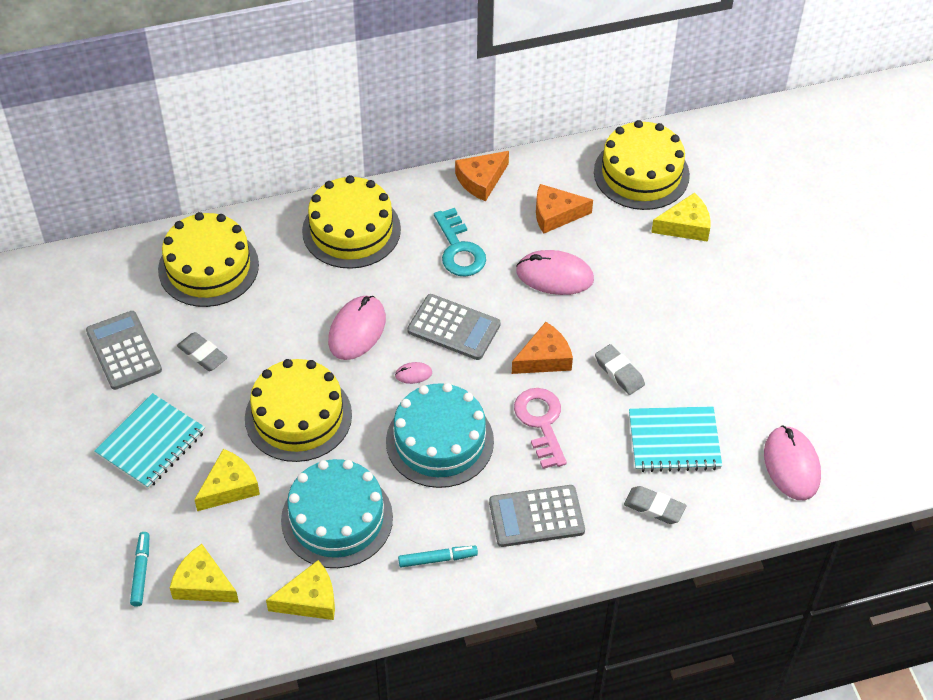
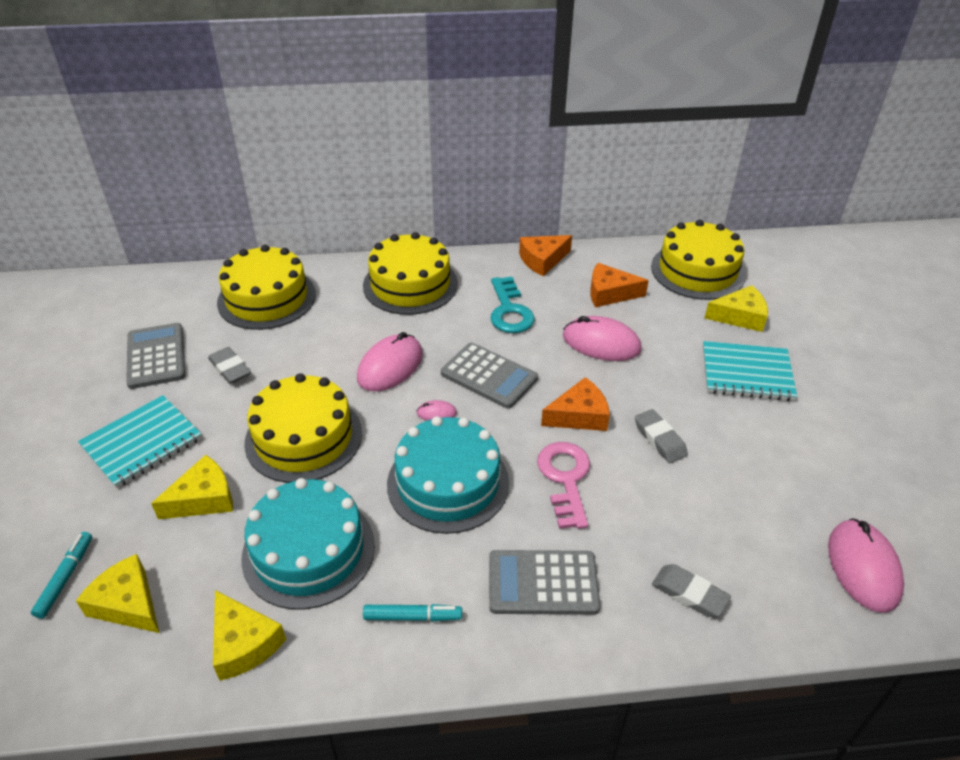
camera: 10 degrees right, 10 degrees down
(309, 599) = (244, 643): yellow cheese -> yellow cheese turned 60 degrees clockwise
(674, 441) = (718, 519): turquoise notebook -> turquoise notebook (747, 373)

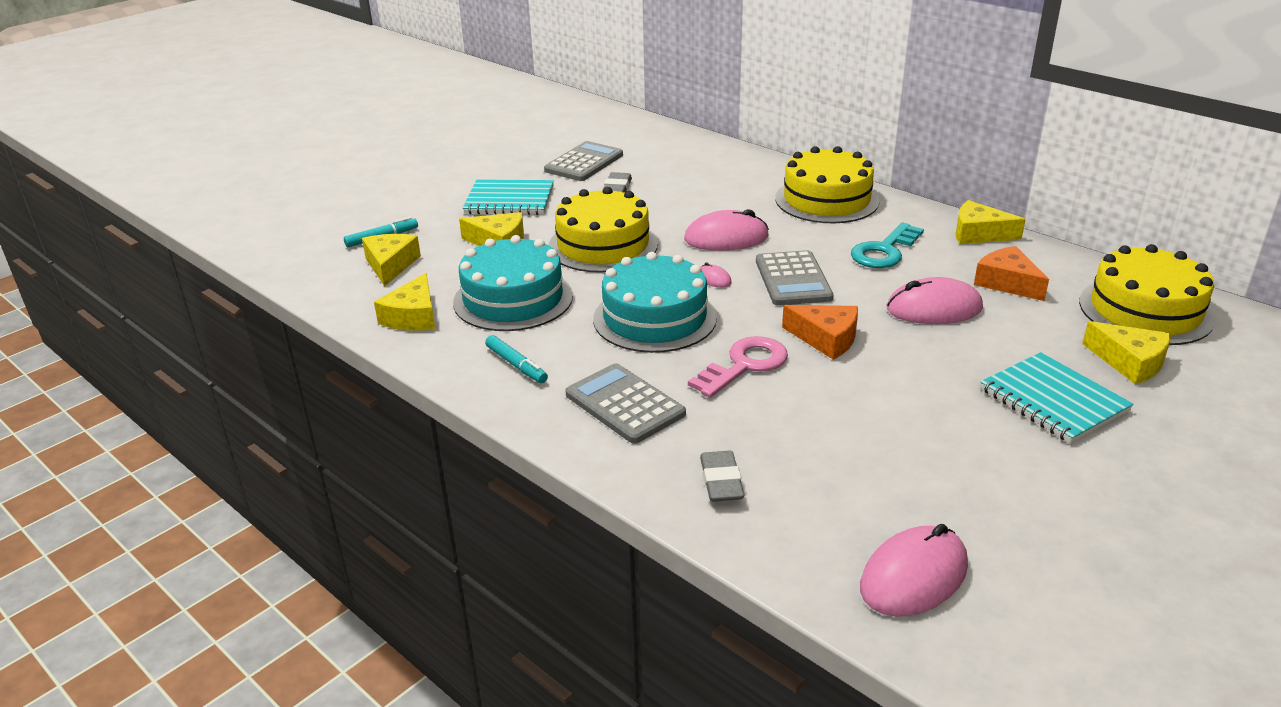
camera: 50 degrees right, 10 degrees down
(267, 298) = (703, 163): yellow cake -> none
(542, 260) = (979, 234): orange cheese -> yellow cheese
(601, 343) = (934, 308): pink mouse -> pink mouse turned 75 degrees counterclockwise
(659, 439) = (871, 390): grey eraser -> none

